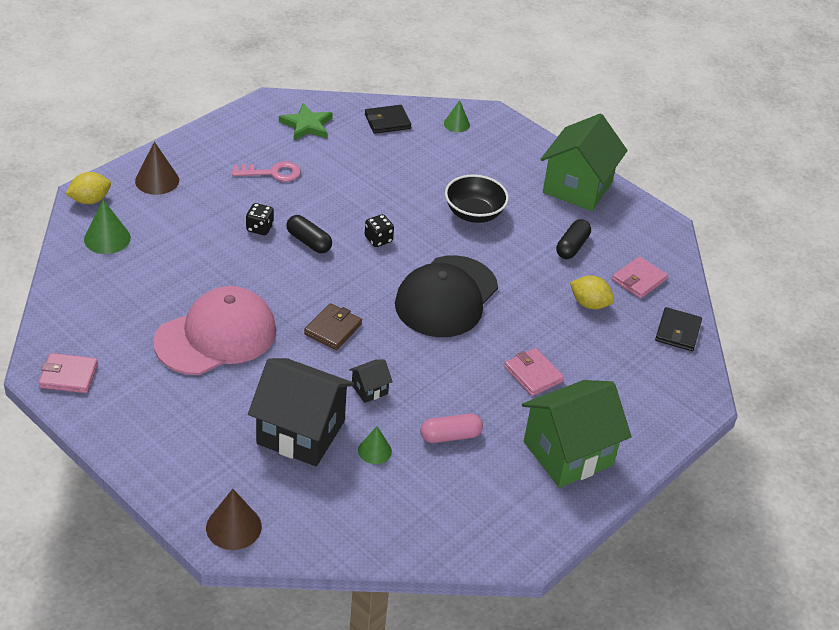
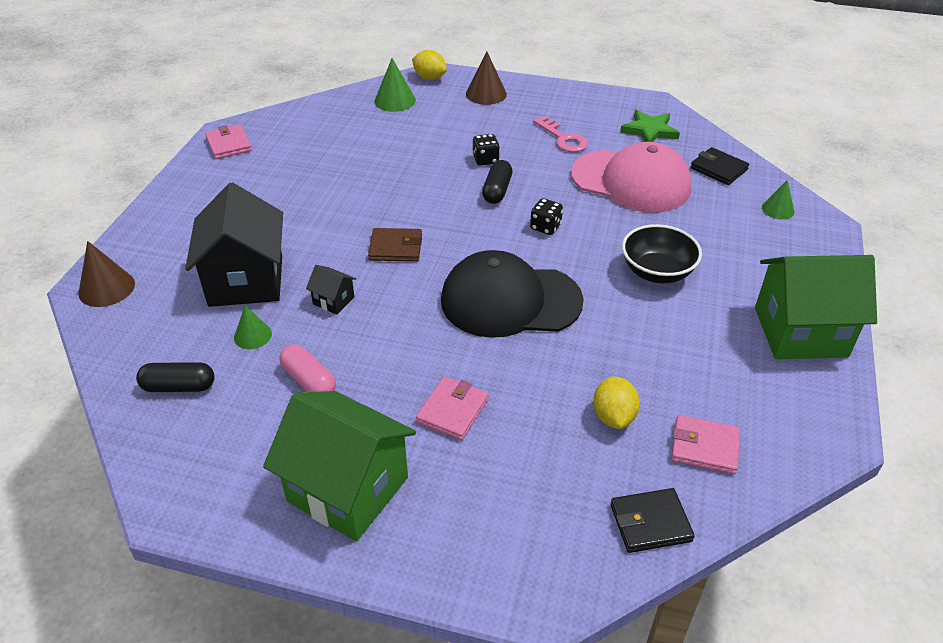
camera: 65 degrees right, 0 degrees up
(216, 336) = (330, 191): pink cap -> pink cap (631, 181)
(572, 247) = (694, 365): black capsule -> black capsule (179, 387)

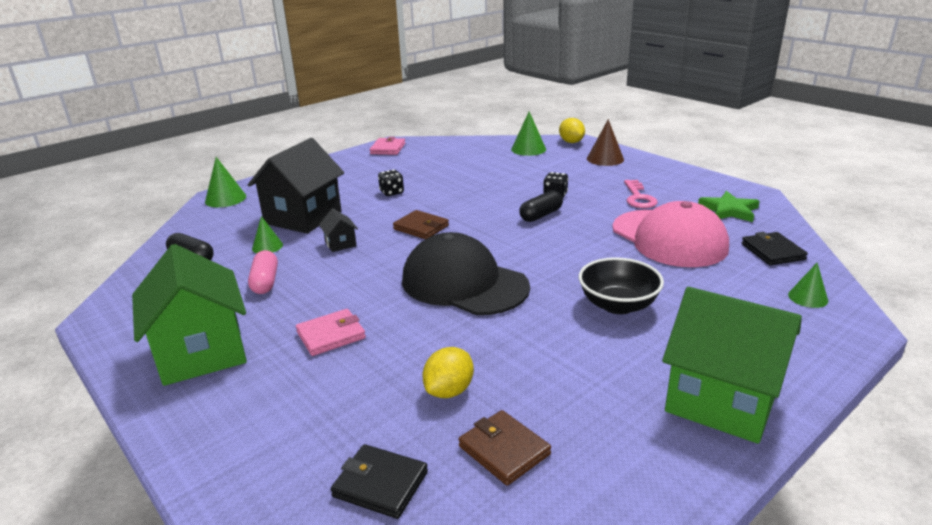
camera: 35 degrees right, 15 degrees down
(106, 288) = (225, 199): brown cone -> green cone
(545, 227) = (552, 247): black dice -> black dice (392, 192)
(704, 447) = (504, 450): pink wallet -> brown wallet

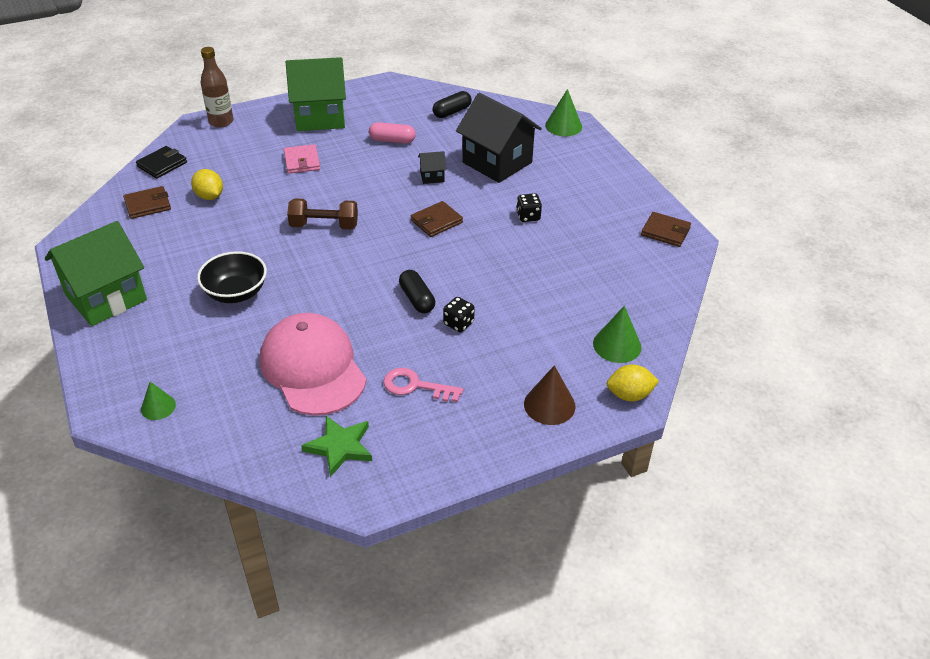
camera: 105 degrees right, 15 degrees up
(217, 460) = (221, 122): none -> brown bottle
(267, 246) = (450, 143): green cone -> none
(388, 149) = (665, 232): pink wallet -> brown wallet
(464, 283) = (324, 226): black cap -> brown dumbbell
(669, 238) = (313, 368): pink cap -> pink cap turned 75 degrees clockwise
(772, 251) = (238, 430): black wallet -> none

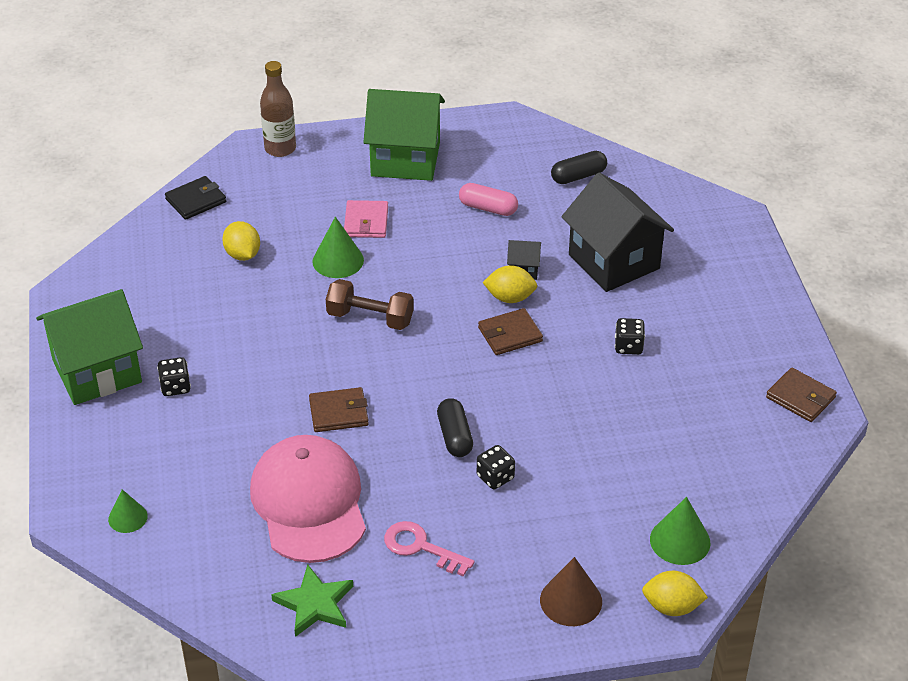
camera: 15 degrees right, 0 degrees up
(148, 205) = (167, 255): brown wallet -> brown wallet (338, 413)
(177, 299) = (175, 387): none -> black dice
(236, 293) = (244, 391): black bowl -> none
(428, 197) = (510, 298): none -> yellow lemon
(563, 126) = (721, 219): green cone -> green cone (338, 260)

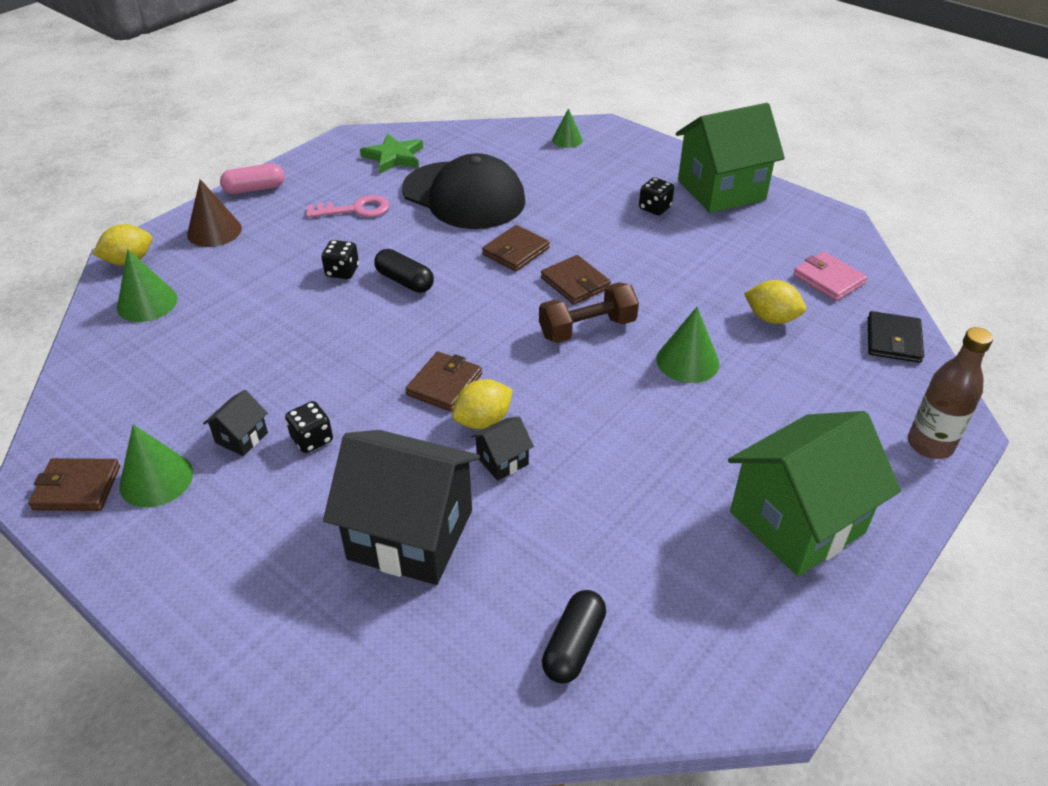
camera: 140 degrees right, 0 degrees up
(97, 371) = (721, 190): green house -> green house turned 45 degrees clockwise
(309, 503) = (464, 196): pink cap -> black cap
(331, 357) = (575, 283): none -> brown wallet
(366, 222) = (721, 415): pink wallet -> pink wallet (828, 279)
(488, 208) = (625, 515): pink capsule -> pink capsule (254, 189)
(674, 373) = (241, 437): none -> black house
(746, 375) = (156, 479): none -> green cone

